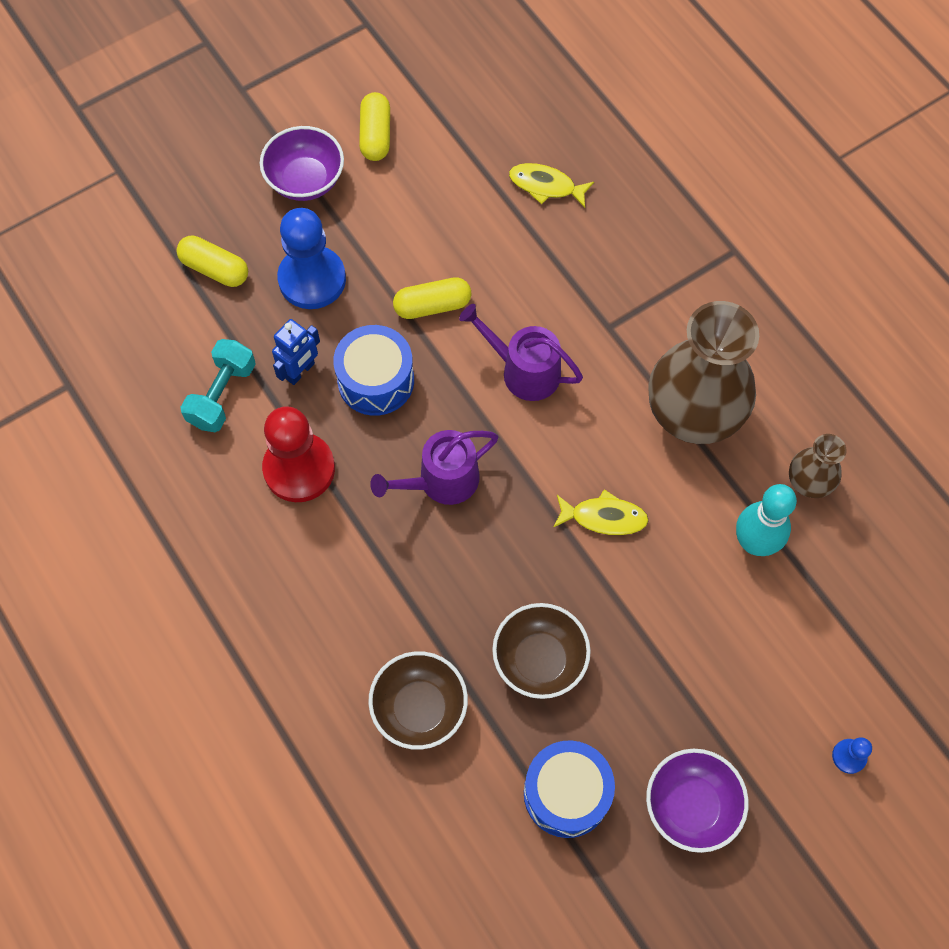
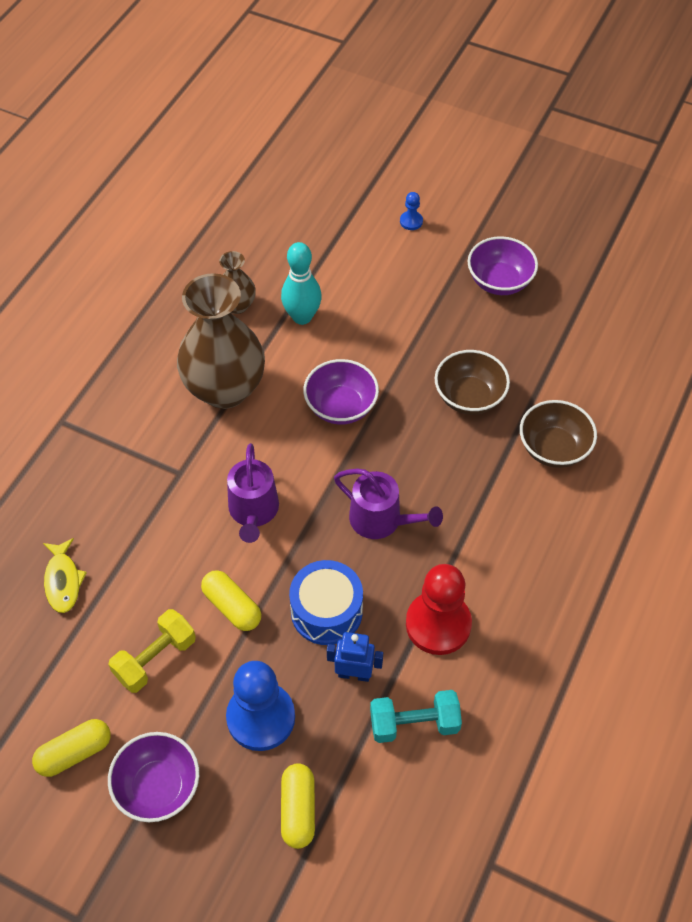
camera: 120 degrees left, 10 degrees down
(421, 225) = (155, 658): none -> yellow dumbbell
(566, 793) = (542, 344): blue drum -> none
(604, 517) = (341, 407): yellow fish -> purple bowl

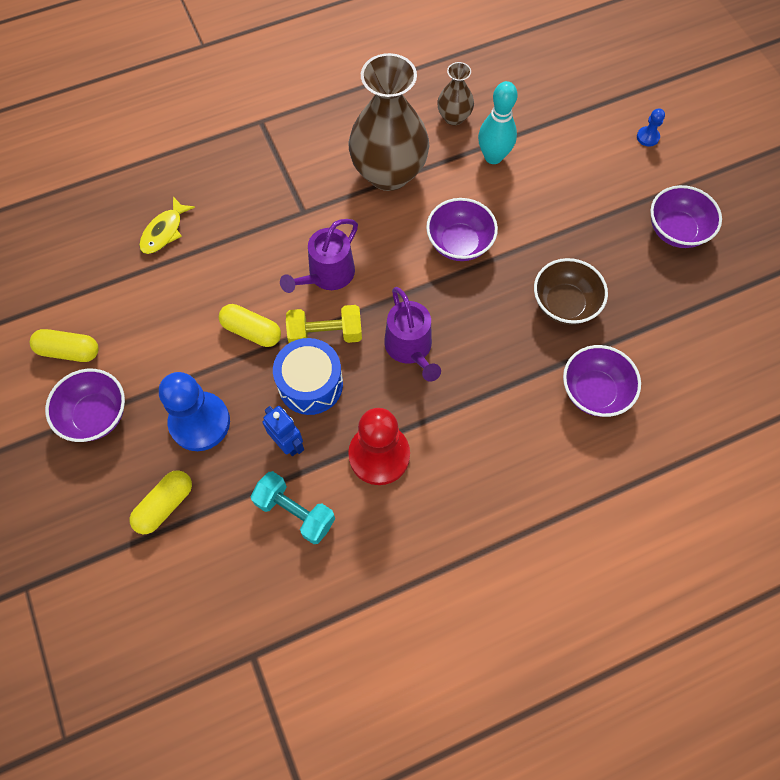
camera: 40 degrees right, 10 degrees up
(155, 658) = (172, 328): yellow dumbbell -> yellow dumbbell (325, 334)
(232, 607) = (252, 331): yellow capsule -> yellow capsule turned 60 degrees counterclockwise
(553, 448) = (594, 391): brown bowl -> purple bowl

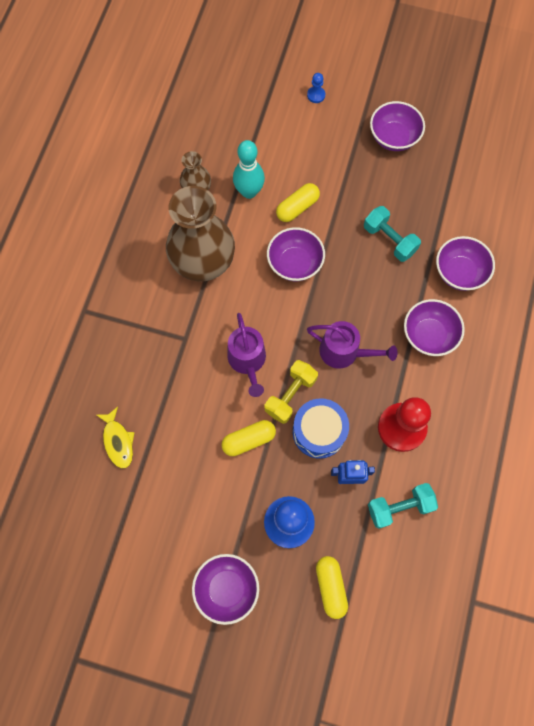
camera: 50 degrees left, 5 degrees up
(69, 351) = (160, 573): yellow capsule -> yellow capsule (297, 207)
(499, 411) = (428, 335): none -> purple bowl
(564, 304) = (389, 240): brown bowl -> turquoise dumbbell

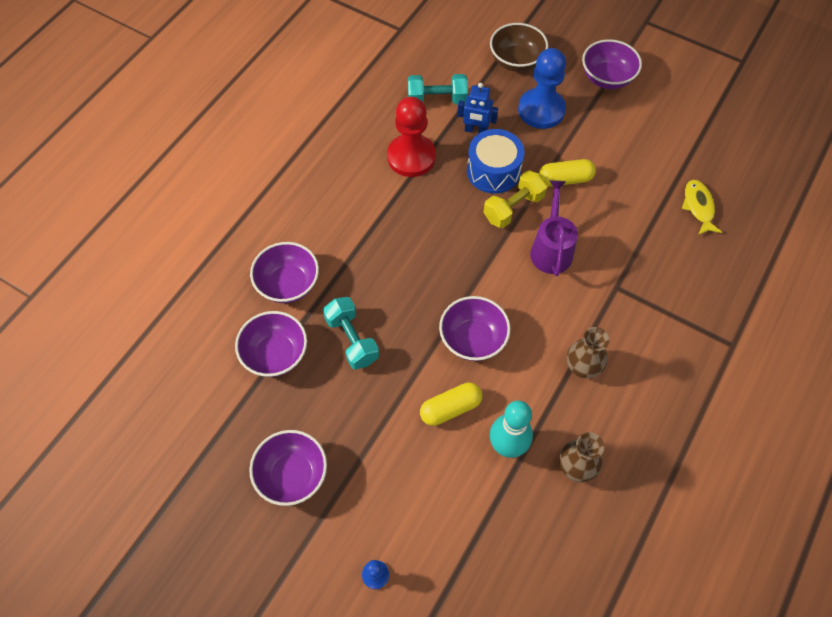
camera: 165 degrees left, 10 degrees down
(203, 263) = (582, 367): brown vase -> brown vase, size x0.48
(330, 587) = (516, 61): yellow capsule -> brown bowl
(344, 352) = (445, 234): purple watering can -> none
(428, 335) = (350, 230): purple bowl -> purple bowl (275, 354)

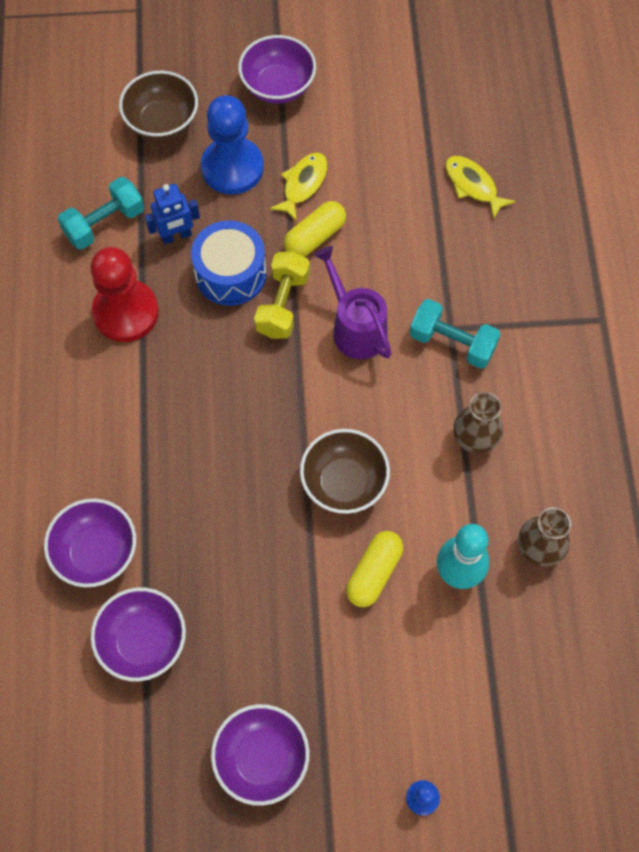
camera: 35 degrees left, 5 degrees up
(352, 340) = (216, 568): turquoise dumbbell -> turquoise dumbbell (452, 343)
(473, 339) = (344, 482): purple bowl -> brown bowl
(580, 144) = (303, 184): none -> yellow fish

